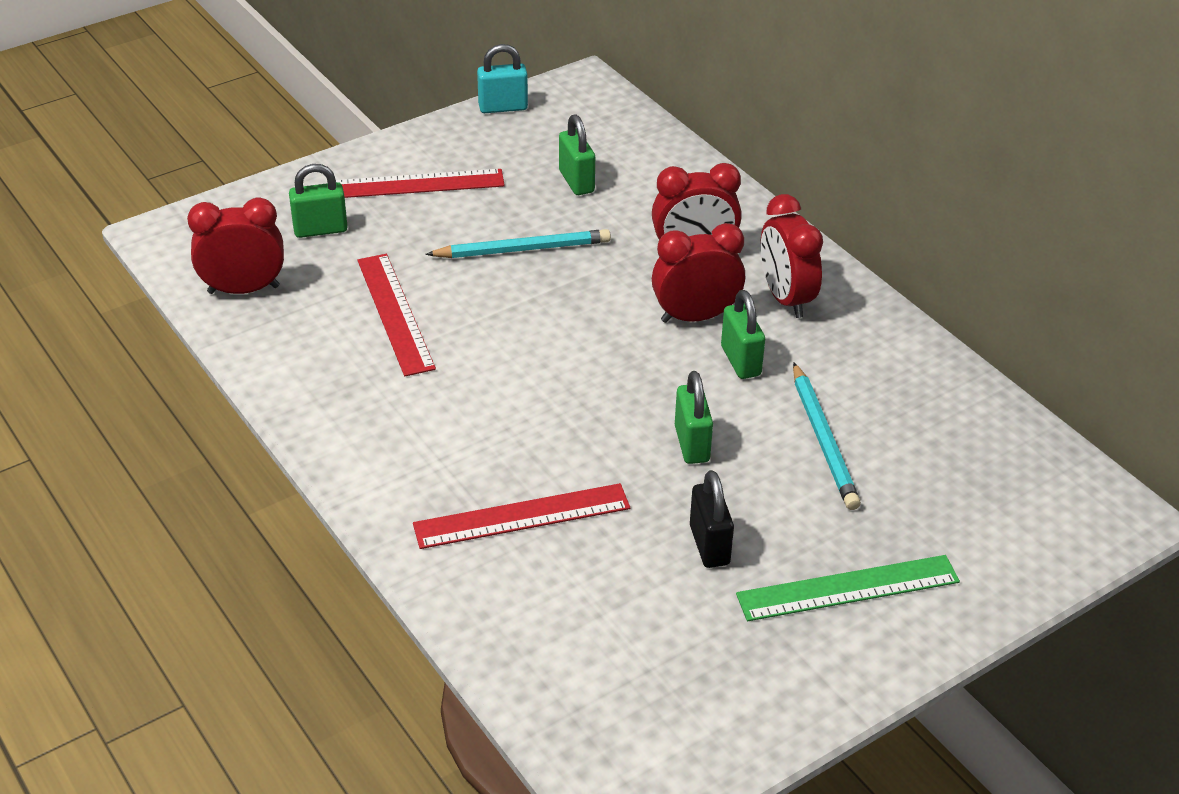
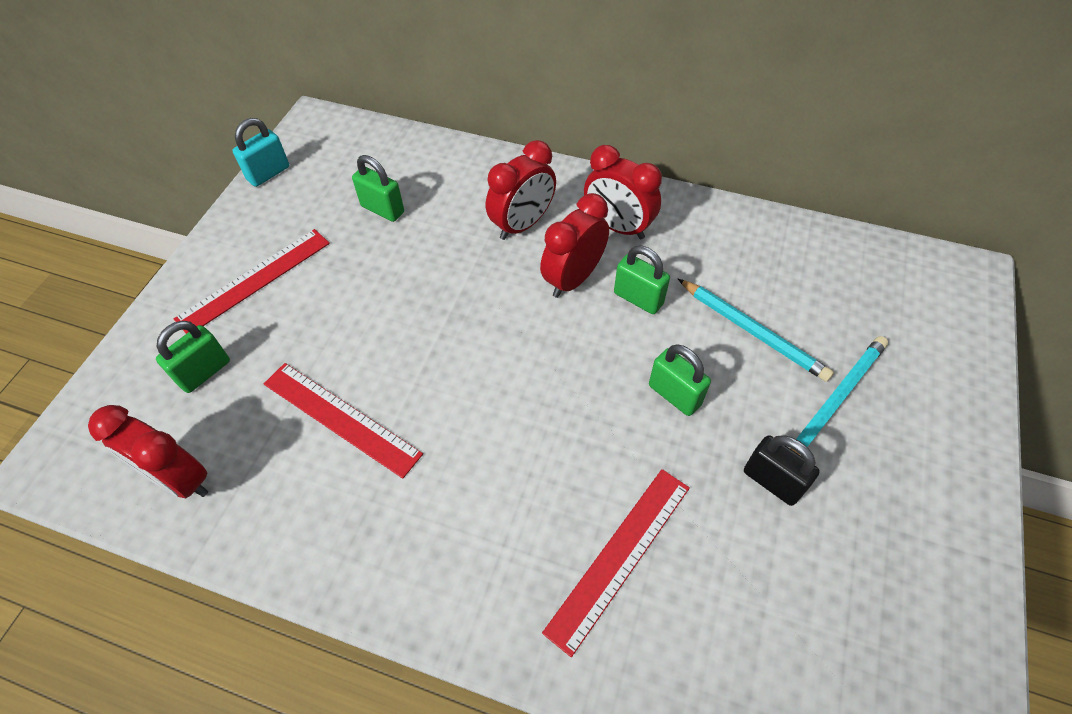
camera: 35 degrees left, 15 degrees up
(243, 289) = (180, 479): red clock -> red clock turned 105 degrees counterclockwise
(522, 249) = (394, 293): turquoise pencil -> turquoise pencil (836, 399)
(848, 588) = (890, 452): green ruler -> none

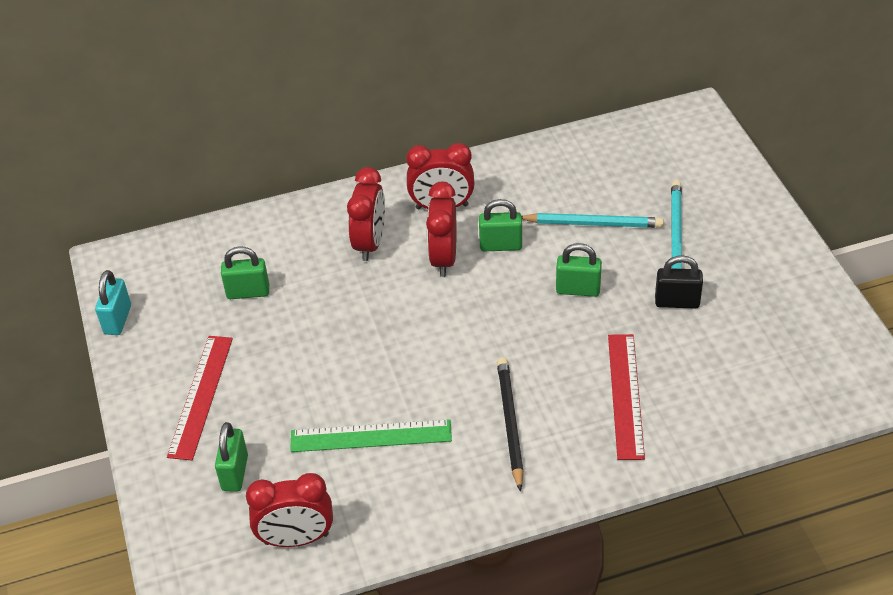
camera: 35 degrees left, 10 degrees down
(341, 418) = (371, 436): red ruler -> green ruler
(474, 501) = (510, 423): none -> black pencil

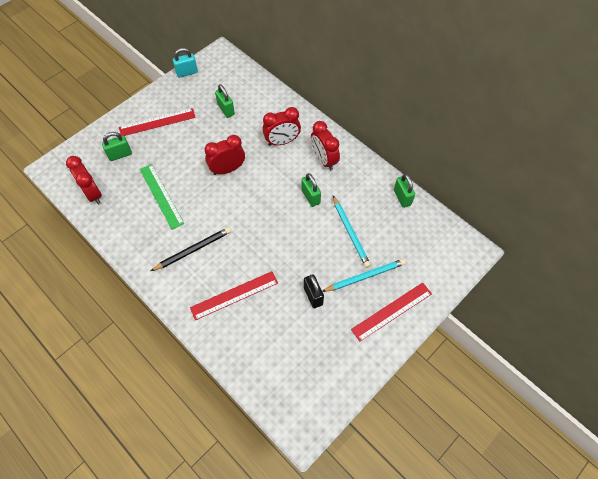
camera: 60 degrees right, 15 degrees up
(444, 258) = (288, 176): red clock -> red clock (227, 169)
(578, 290) = (297, 244): green padlock -> green padlock (402, 197)
(746, 227) = (392, 311): none -> red ruler

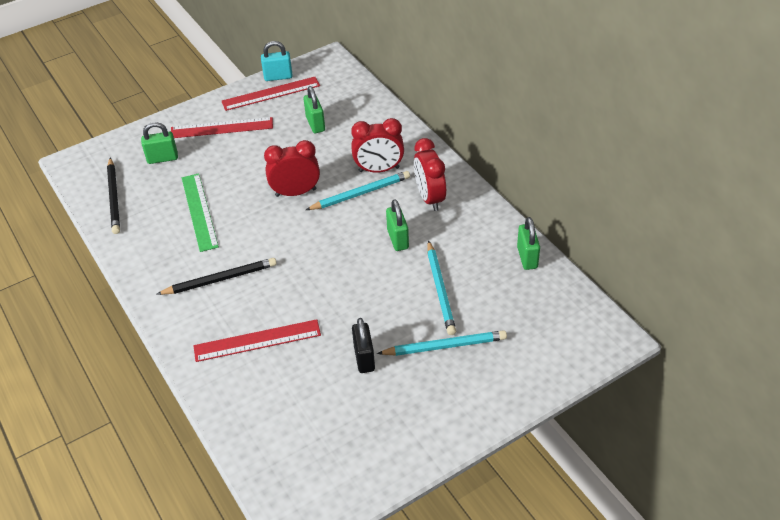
camera: 15 degrees right, 15 degrees down
(93, 194) = (114, 197): red clock -> black pencil
(274, 163) = (360, 193): none -> turquoise pencil
(392, 311) = (470, 395): red ruler -> red ruler (271, 93)

